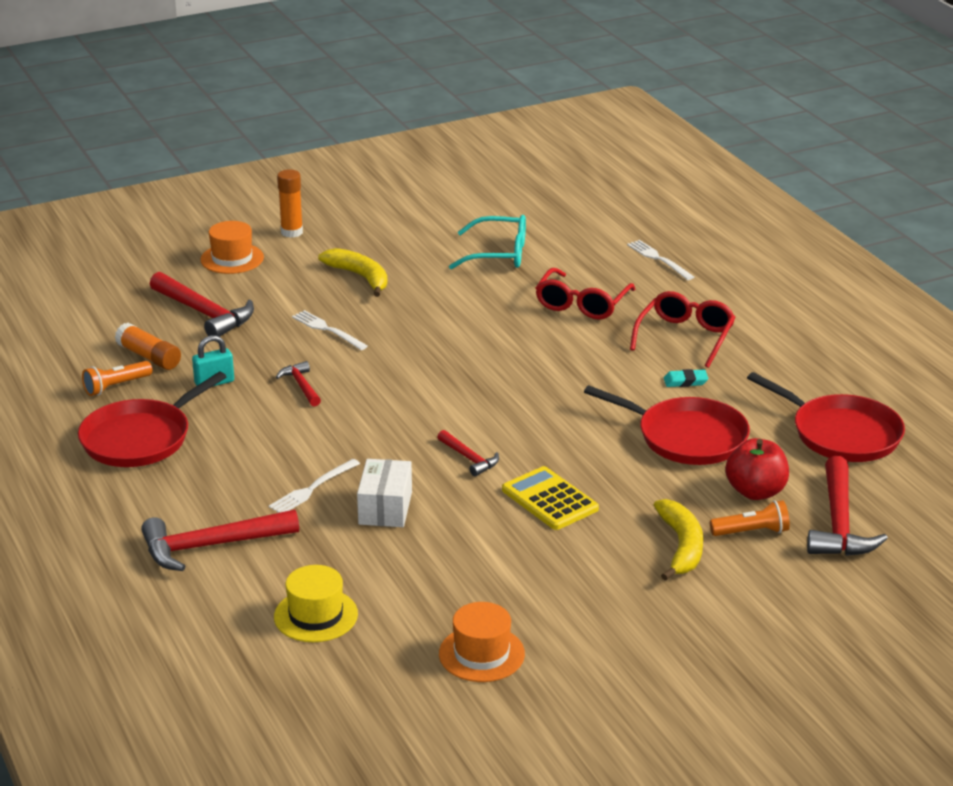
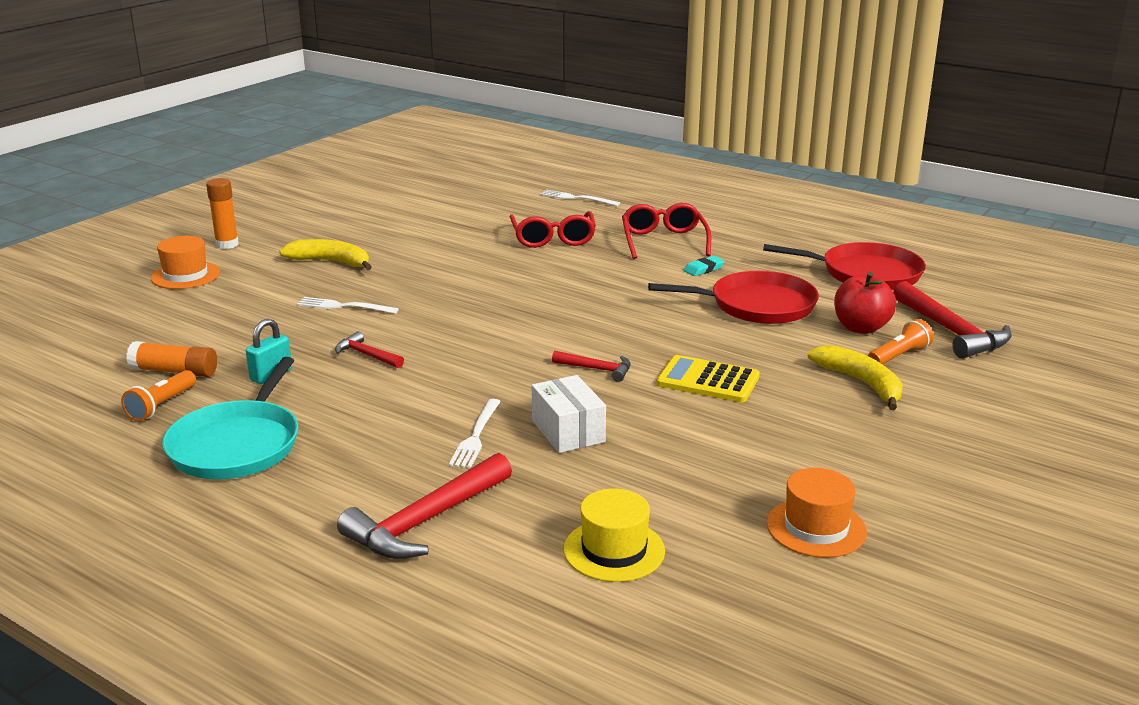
camera: 30 degrees left, 5 degrees down
(140, 438) = (237, 444): red pan -> turquoise pan
(205, 313) = (201, 322): red hammer -> none
(499, 254) = (440, 221): turquoise glasses -> none

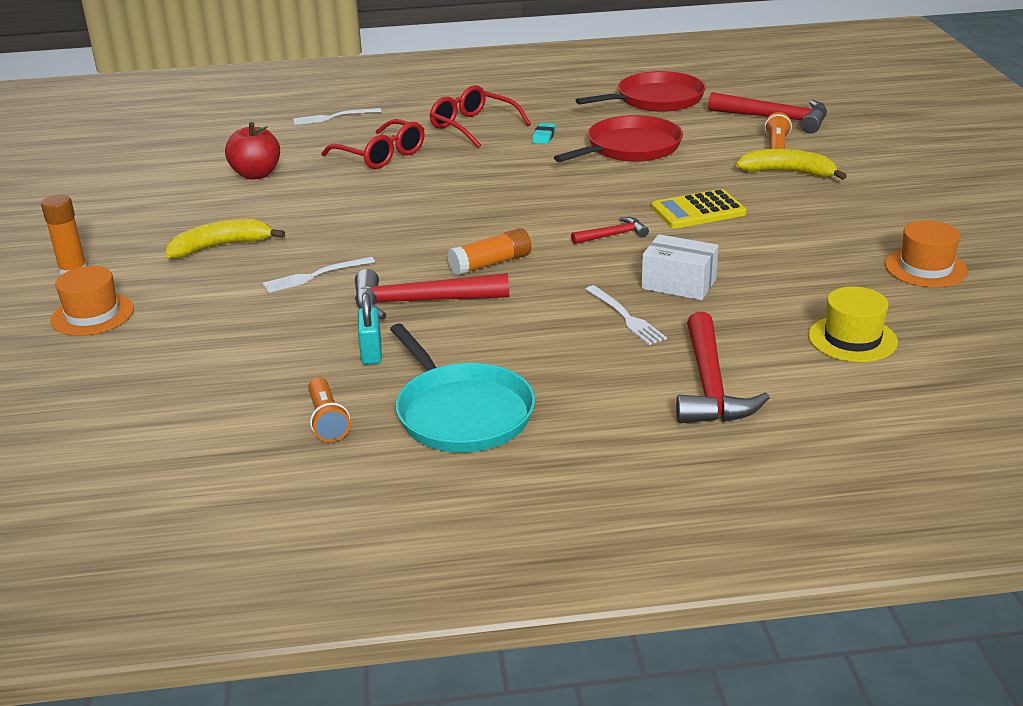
camera: 40 degrees left, 5 degrees up
(174, 371) = (275, 391): orange glue stick -> orange glue stick (490, 264)
(366, 355) = (419, 302): red hammer -> red hammer, size x1.88
(861, 328) = (721, 137): red apple -> red apple (256, 174)

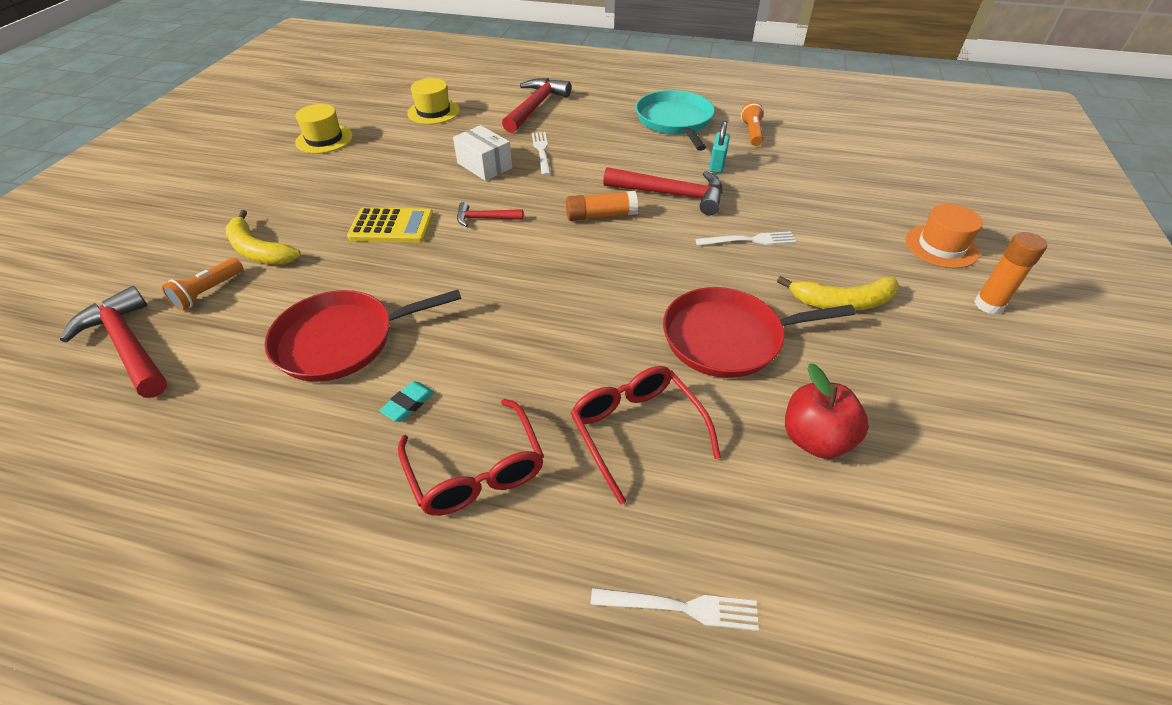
camera: 160 degrees left, 15 degrees up
(656, 100) = (178, 454): red pan -> red pan (728, 338)
(925, 268) = (324, 139): orange hat -> yellow hat

